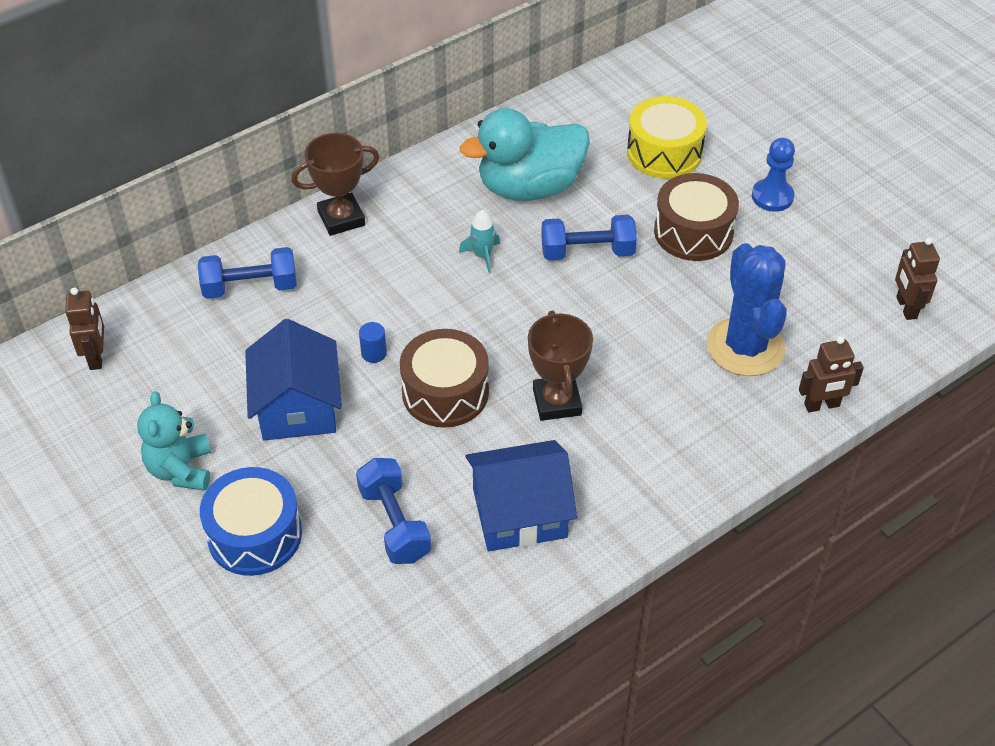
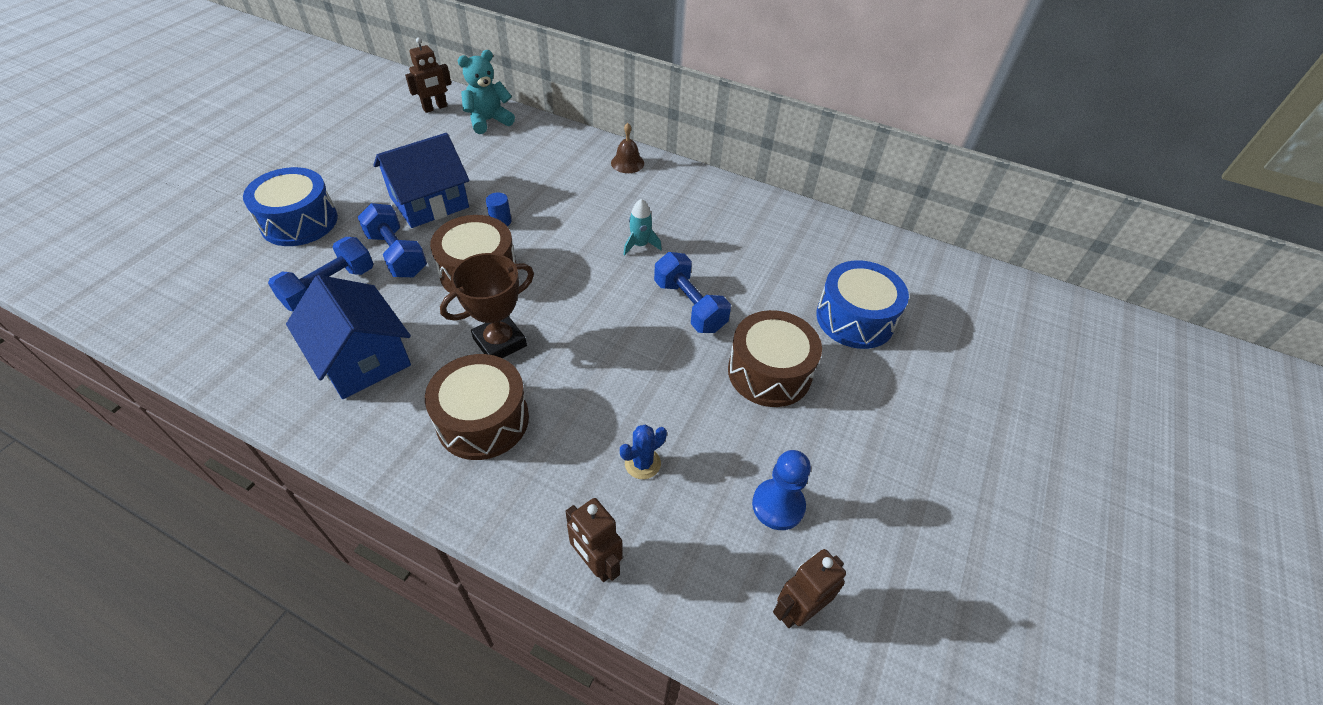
camera: 60 degrees right, 0 degrees up
(181, 469) = (350, 171): turquoise teddy bear -> turquoise teddy bear (488, 121)
(250, 287) = (532, 145): blue dumbbell -> blue dumbbell (397, 254)
(341, 218) = (627, 163): brown trophy -> brown bell
(529, 187) = (738, 247): turquoise duck -> none
(646, 439) = (483, 420): none -> brown drum
(664, 152) = (855, 318): yellow drum -> blue drum
(745, 347) = (642, 463): blue cactus -> blue cactus, size x0.42
(772, 196) = (868, 421): blue pawn -> blue pawn (778, 505)

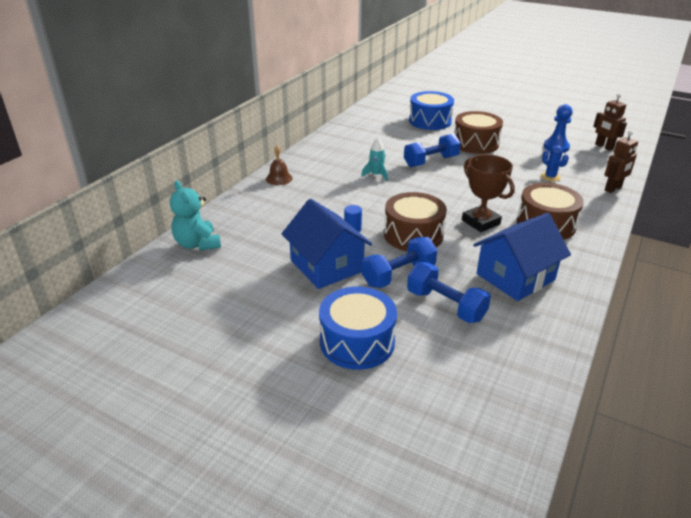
camera: 85 degrees left, 15 degrees down
(435, 108) = (161, 279): brown robot -> none

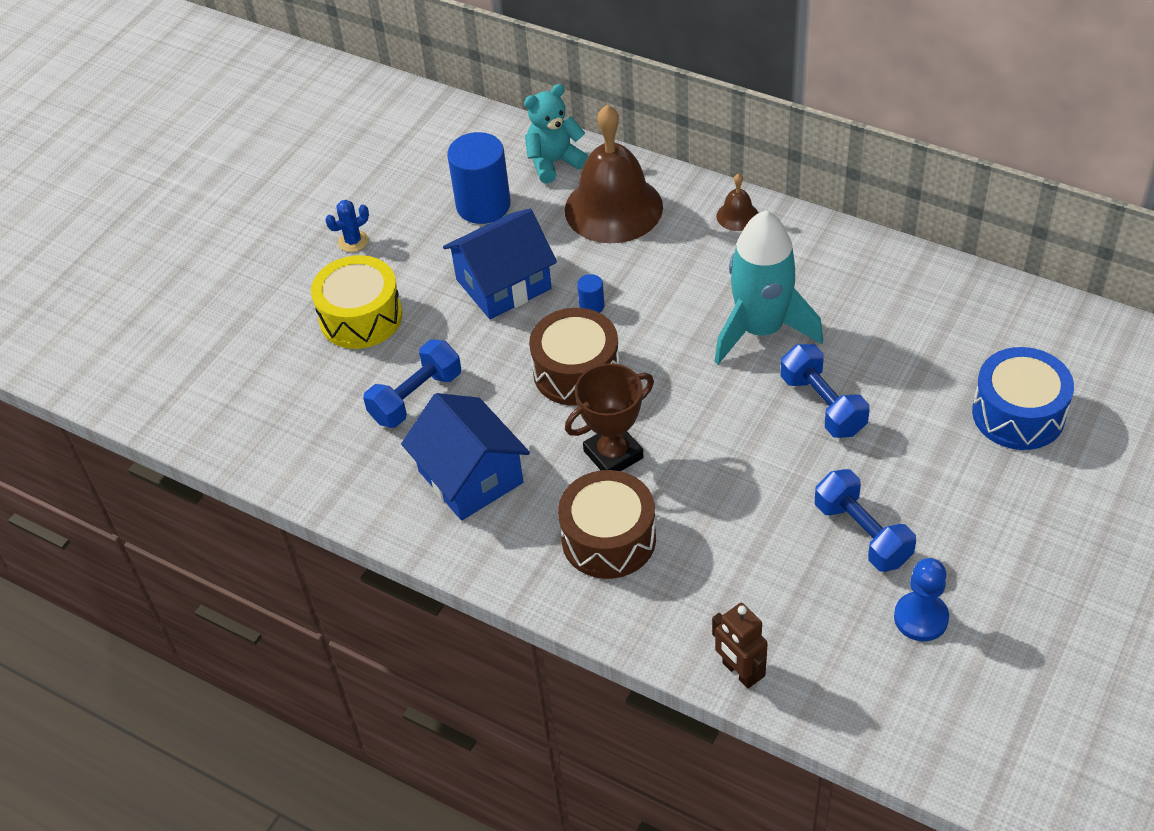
camera: 95 degrees right, 15 degrees up
(234, 277) = (483, 205): none -> blue cylinder
(257, 220) = (613, 208): none -> brown bell
(357, 342) = (361, 317): blue drum -> yellow drum
(376, 175) = (760, 330): turquoise rocket -> turquoise rocket, size x2.39
(398, 275) = (480, 354): blue dumbbell -> blue dumbbell (862, 534)
(475, 143) = (915, 480): brown drum -> none
(550, 177) = (779, 579): blue cactus -> blue cactus (353, 241)
(604, 147) = (938, 711): brown robot -> none

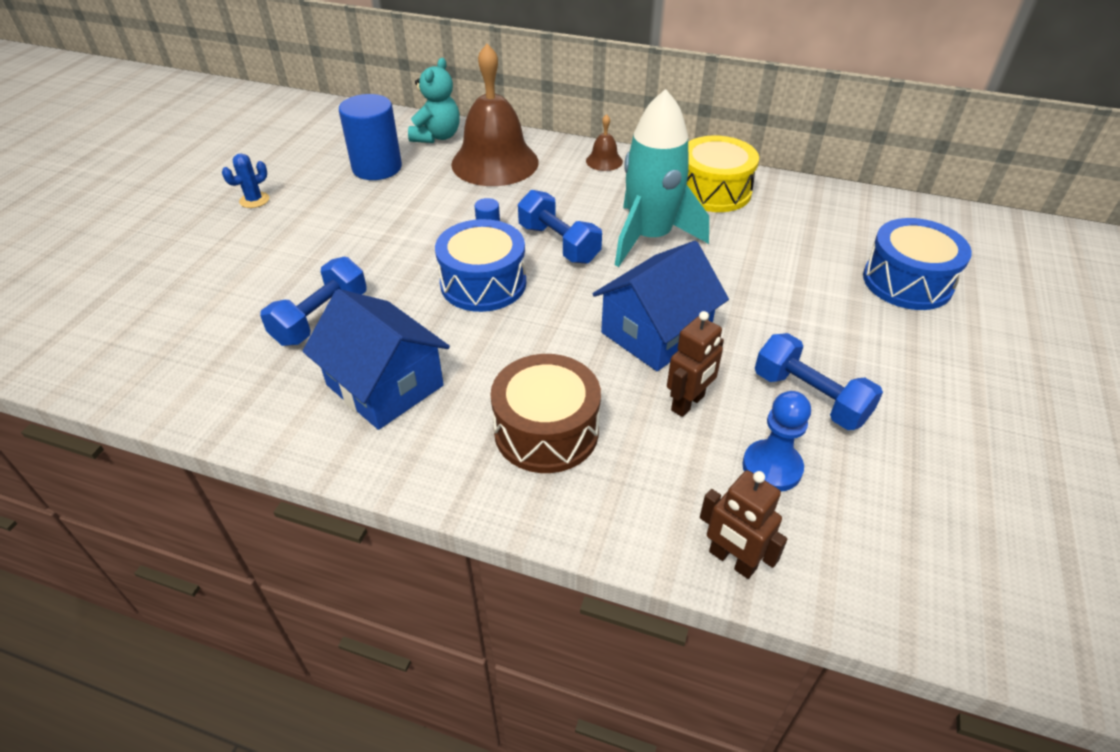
camera: 15 degrees left, 5 degrees down
(361, 317) = (262, 256): yellow drum -> yellow drum (713, 191)
(503, 284) = (402, 221): blue house -> blue house (655, 333)
(554, 162) = (437, 136): turquoise teddy bear -> turquoise teddy bear turned 150 degrees clockwise
(576, 372) = (483, 283): brown drum -> blue drum
(613, 454) = (534, 350): brown trophy -> none
(745, 526) = (688, 403): none -> brown robot
(822, 405) = (727, 290): blue dumbbell -> blue dumbbell (559, 244)
(921, 618) = (905, 474): blue pawn -> blue pawn (772, 467)

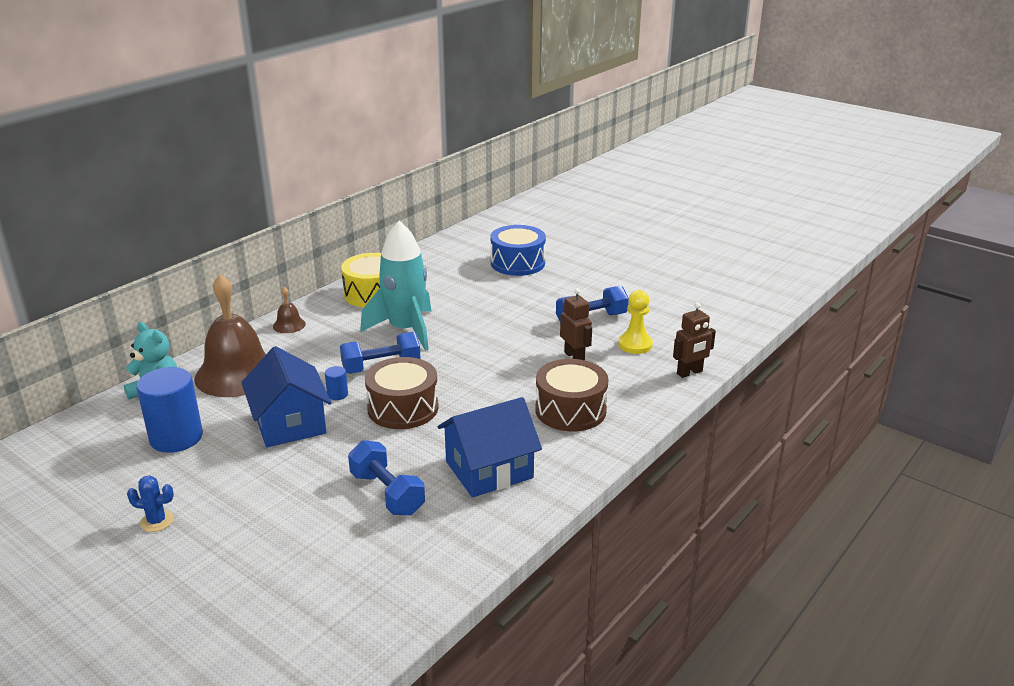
camera: 70 degrees left, 15 degrees down
(254, 200) = (157, 521): blue cactus -> blue cactus turned 60 degrees counterclockwise
(483, 283) = (403, 408): blue drum -> brown drum
(655, 333) = (506, 352): blue house -> blue house (290, 423)
(772, 467) = (635, 345): blue pawn -> yellow pawn

